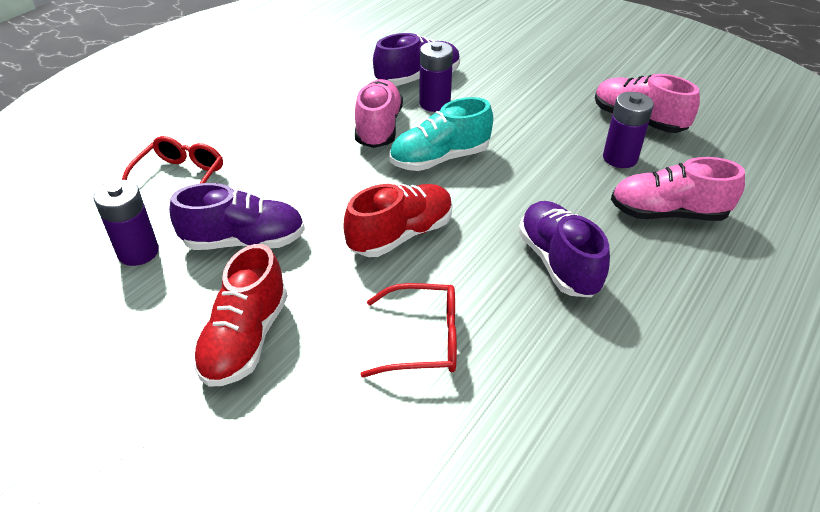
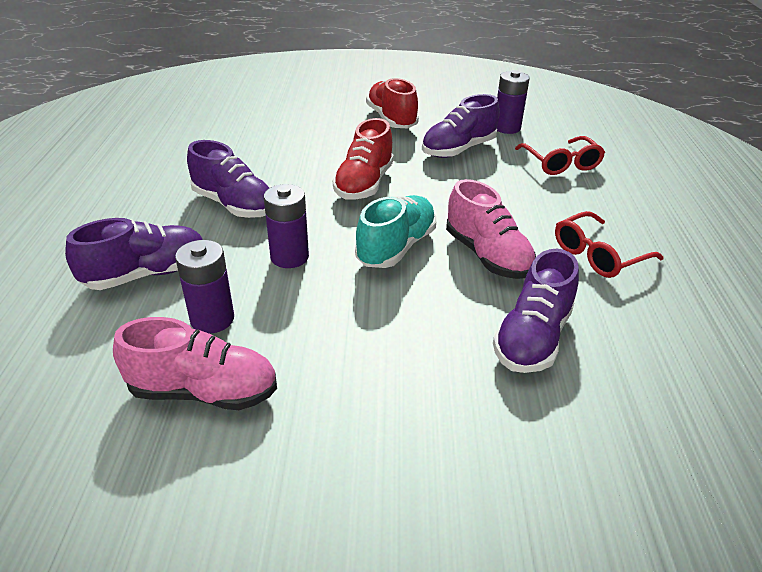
camera: 145 degrees right, 5 degrees down
(423, 340) = (297, 145): red glasses -> red glasses (598, 255)
(434, 103) = (470, 308): purple battery -> purple battery (289, 257)
(667, 213) = (147, 274): pink shoe -> purple shoe

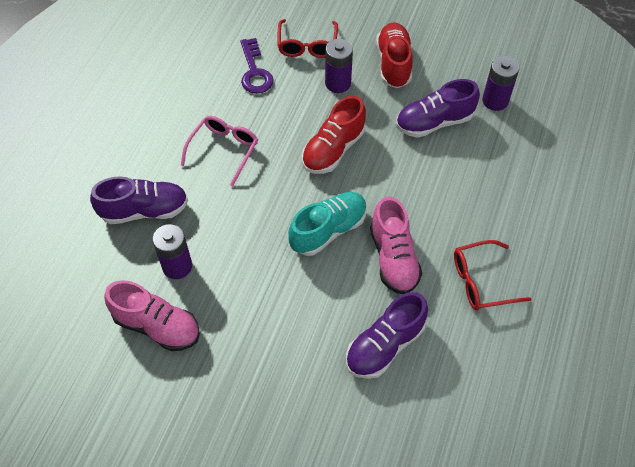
camera: 20 degrees right, 20 degrees up
(234, 205) = (224, 150): purple shoe -> pink glasses
(245, 143) = (255, 71): none -> purple key
(289, 257) = (246, 220): purple battery -> purple battery (338, 83)
(561, 163) = (517, 163): red glasses -> red glasses (307, 45)

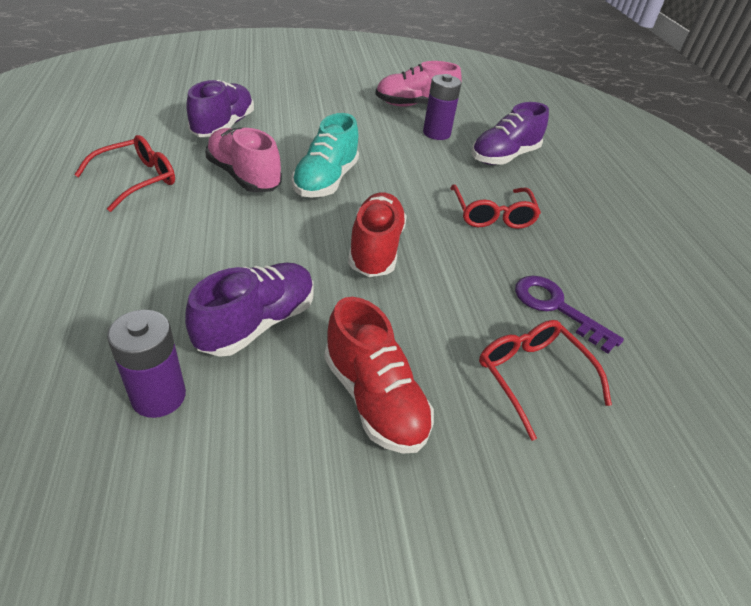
camera: 145 degrees right, 15 degrees down
(224, 150) = (492, 215): pink glasses -> red glasses
(338, 83) = (436, 332): purple battery -> none

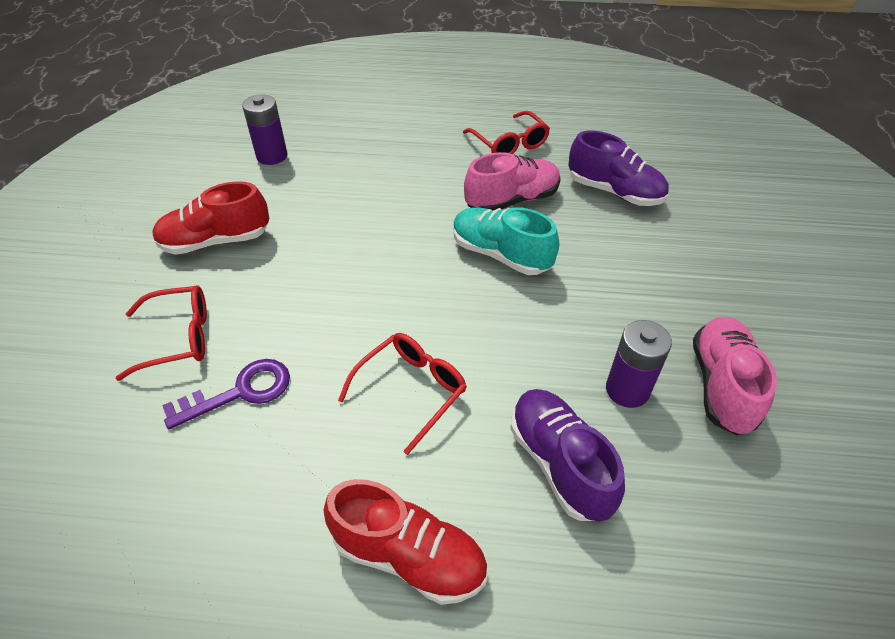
camera: 110 degrees right, 5 degrees up
(257, 323) = (313, 195): purple shoe -> none
(375, 249) = (377, 272): red shoe -> red shoe (409, 556)
(492, 215) = (411, 391): red glasses -> red glasses turned 120 degrees clockwise

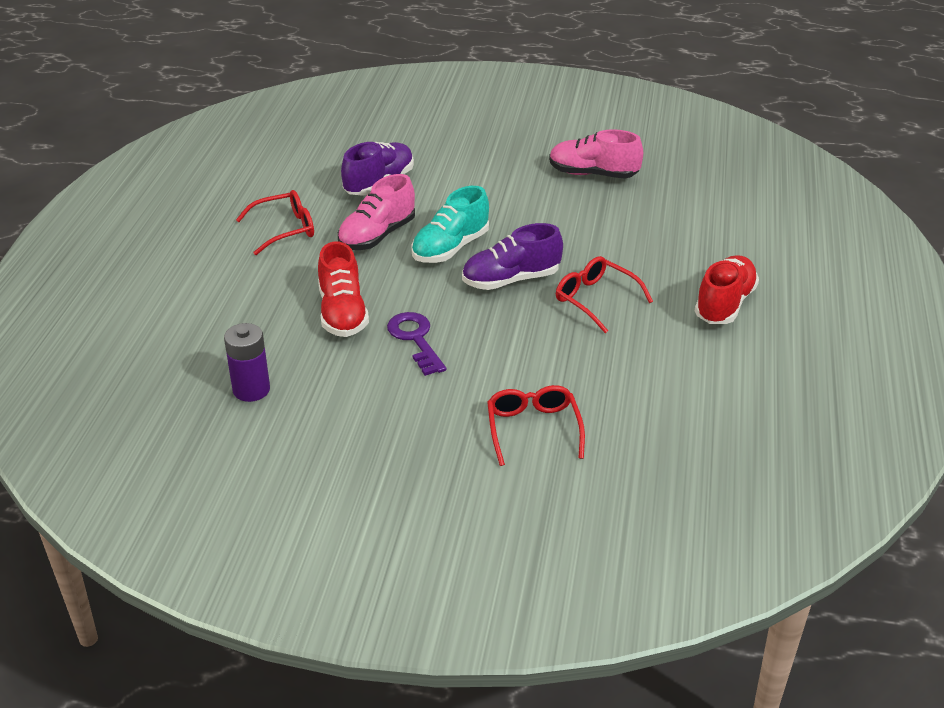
camera: 85 degrees left, 10 degrees down
(216, 241) = (398, 419): red shoe -> red shoe (342, 313)
(239, 392) = (596, 386): purple key -> purple key (415, 340)
(512, 200) = (377, 236): pink shoe -> pink shoe turned 120 degrees counterclockwise
(559, 463) = (655, 242): purple shoe -> purple shoe (511, 280)
(627, 390) = (596, 209): purple battery -> none

